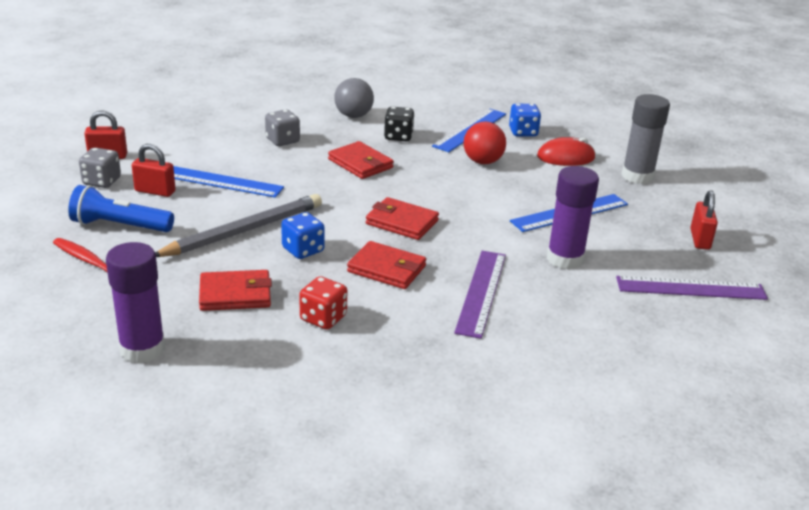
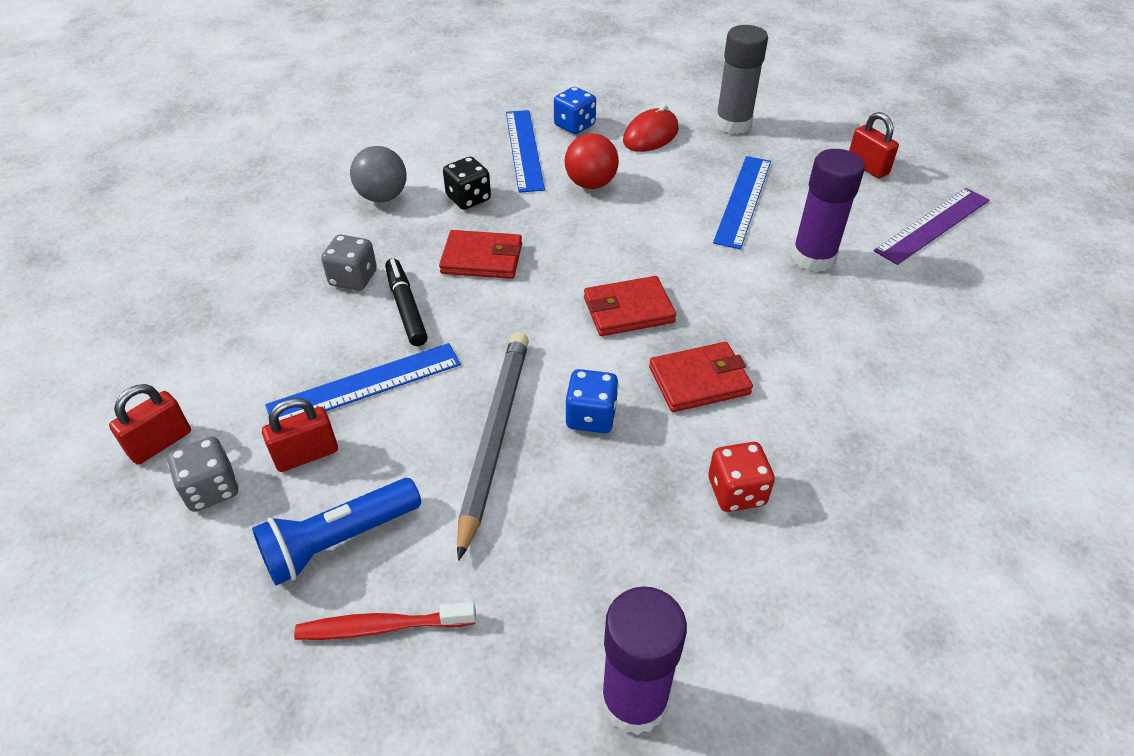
camera: 40 degrees left, 15 degrees up
(235, 294) = (613, 533): red wallet -> none
(288, 164) = (406, 307): none -> black marker
(481, 292) = (810, 347): purple ruler -> none

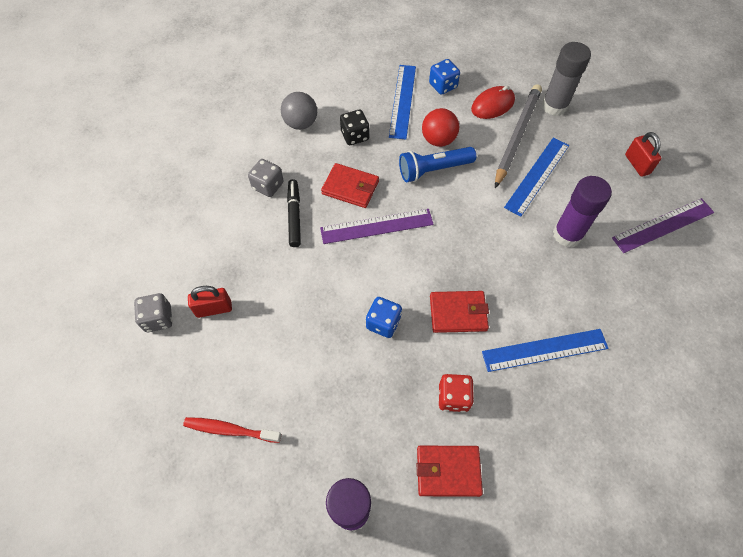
camera: 15 degrees right, 15 degrees up
(160, 443) = (136, 281): red padlock -> none
(338, 541) = (219, 370): blue flashlight -> blue flashlight (433, 170)
(365, 385) = (257, 268): blue ruler -> blue ruler (545, 350)
(494, 437) = (322, 323): grey pencil -> grey pencil (517, 136)
(537, 297) = (376, 226): none -> purple ruler
(628, 310) = (431, 249): red wallet -> red wallet (448, 471)

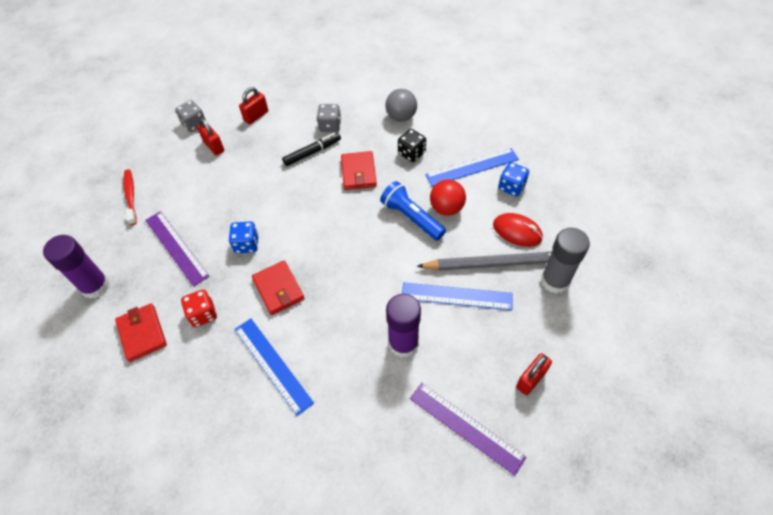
camera: 65 degrees right, 5 degrees down
(198, 248) = (256, 116): none -> red padlock
(376, 226) = (331, 204): purple ruler -> purple ruler (176, 247)

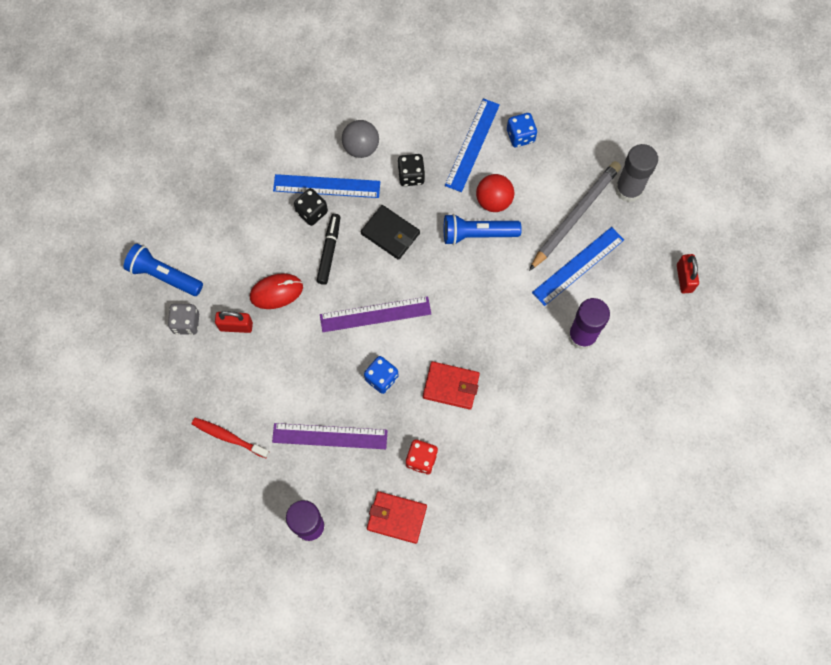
camera: 50 degrees left, 15 degrees up
(217, 94) = (164, 275): none -> blue flashlight
(256, 116) = (233, 263): red padlock -> none
(272, 365) = (516, 440): blue ruler -> blue ruler (326, 186)
(330, 126) = (312, 212): grey dice -> black dice
(358, 172) = (390, 233): red wallet -> black wallet
(466, 427) = (679, 349): purple ruler -> purple ruler (375, 314)
(517, 231) = (564, 172): red mouse -> red mouse (276, 292)

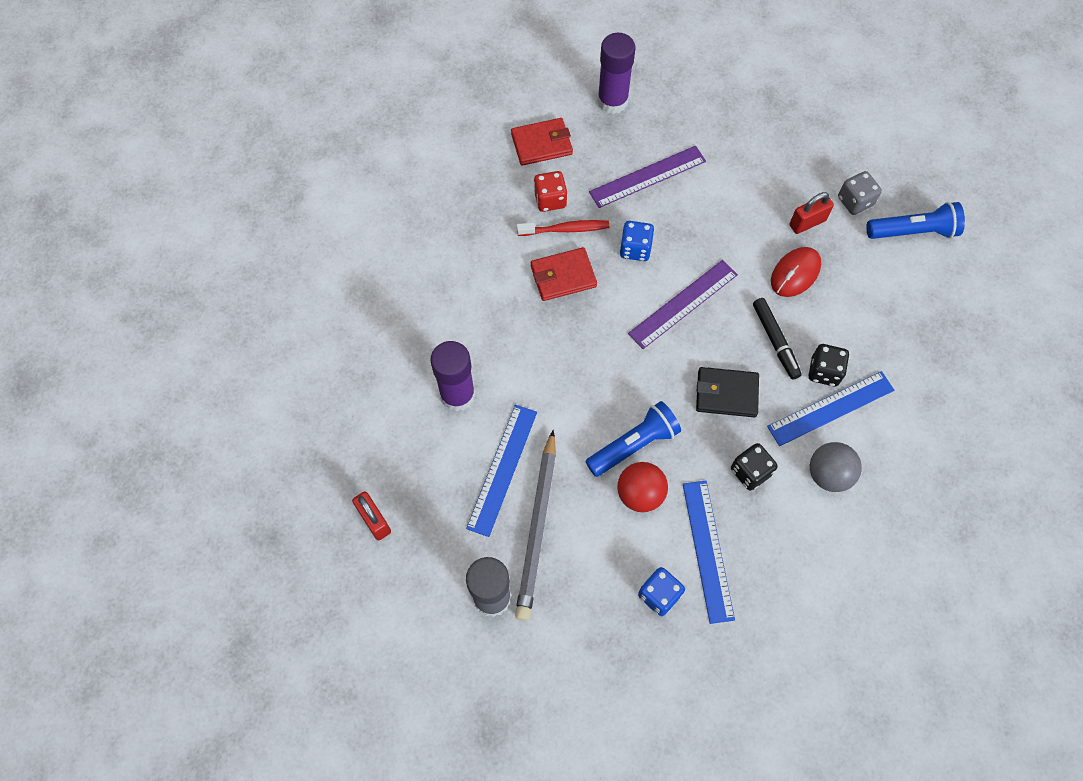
camera: 150 degrees right, 5 degrees down
(228, 437) = (737, 131): red toothbrush -> red toothbrush (565, 229)

